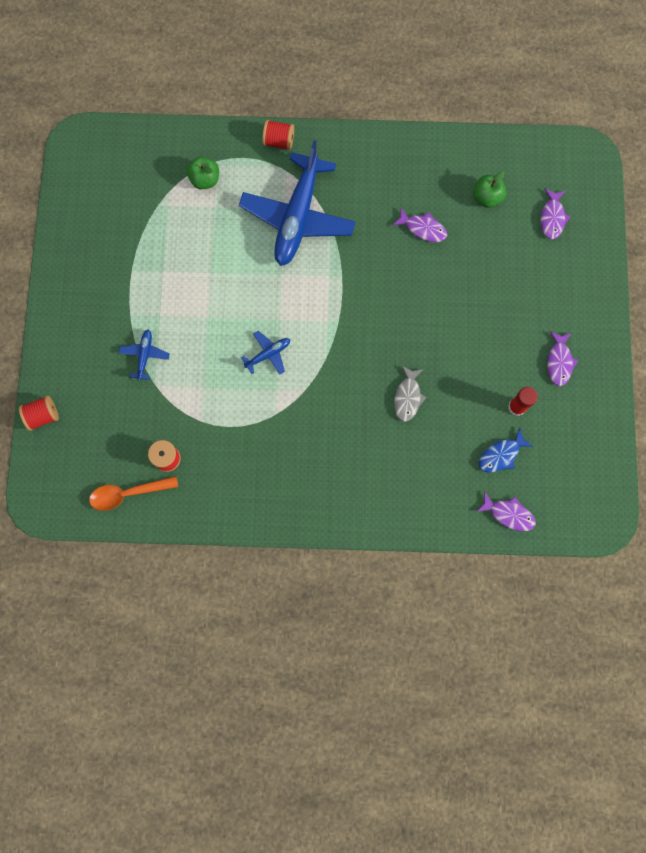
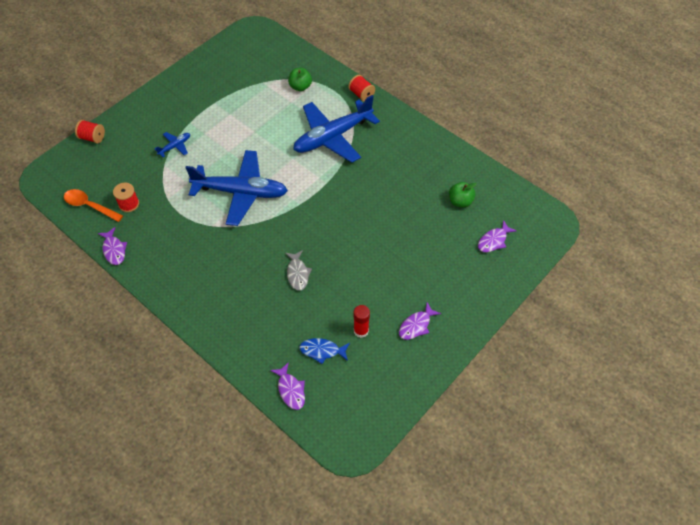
camera: 40 degrees right, 20 degrees down
(268, 354) = (241, 192): blue plane -> blue plane, size x2.39
(408, 397) = (297, 274): grey fish -> grey fish turned 60 degrees counterclockwise
(423, 228) = (402, 191): purple fish -> purple fish (114, 250)

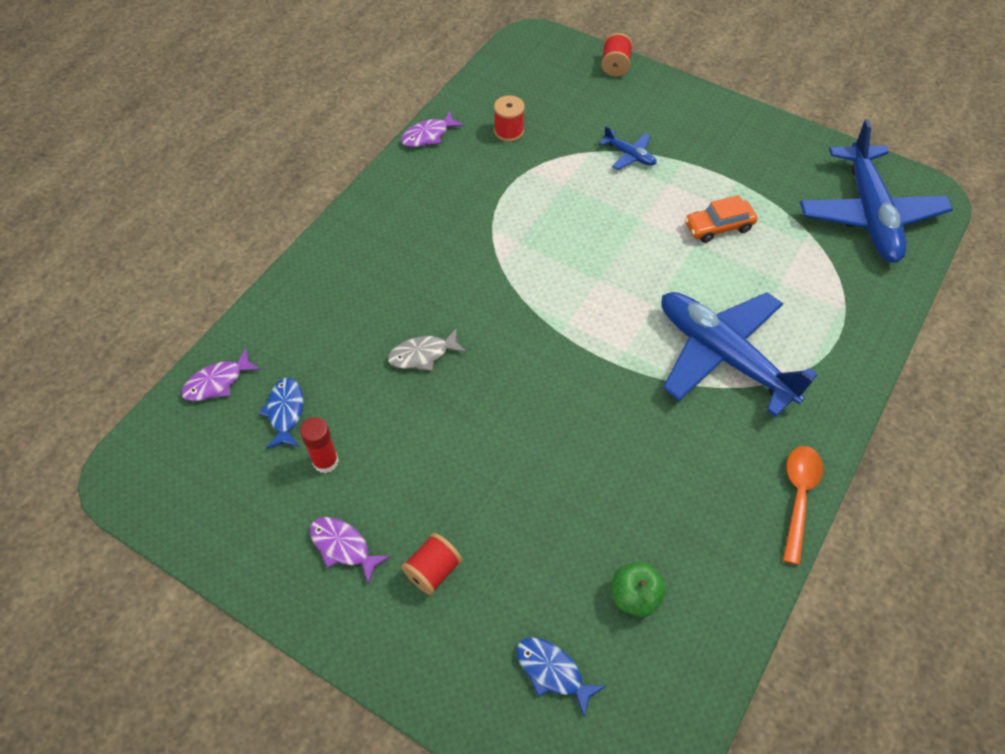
camera: 80 degrees right, 0 degrees up
(89, 206) = (496, 93): orange spoon -> orange spoon (798, 497)
(241, 192) = (563, 252): blue plane -> blue plane (869, 215)
(245, 118) = (718, 227): none -> orange car
(300, 87) = (823, 288): green apple -> none
(361, 94) = (846, 385): red spool -> red spool (433, 570)
(493, 241) = (552, 672): purple fish -> blue fish

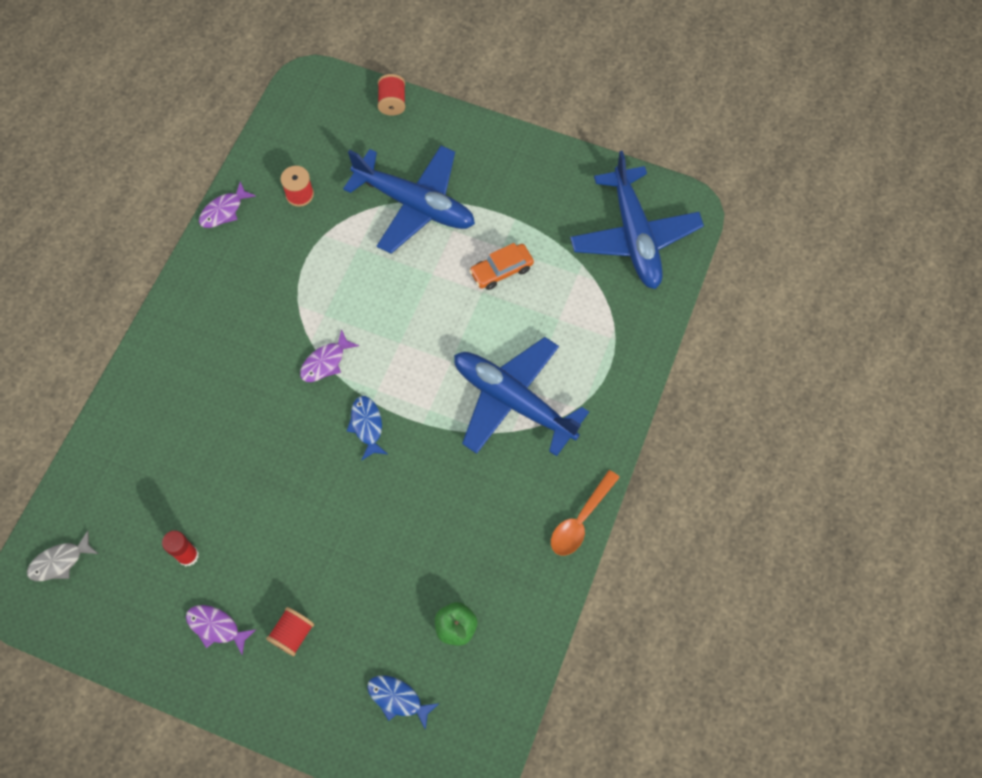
camera: 10 degrees left, 10 degrees up
(217, 382) = (79, 498): purple fish -> purple fish (325, 362)
(285, 412) = (144, 516): blue fish -> blue fish (367, 425)
(422, 355) = (254, 442): grey fish -> grey fish (60, 562)
(630, 155) = (415, 205): blue plane -> blue plane, size x2.39
(798, 497) = (580, 520): orange spoon -> orange spoon turned 150 degrees counterclockwise

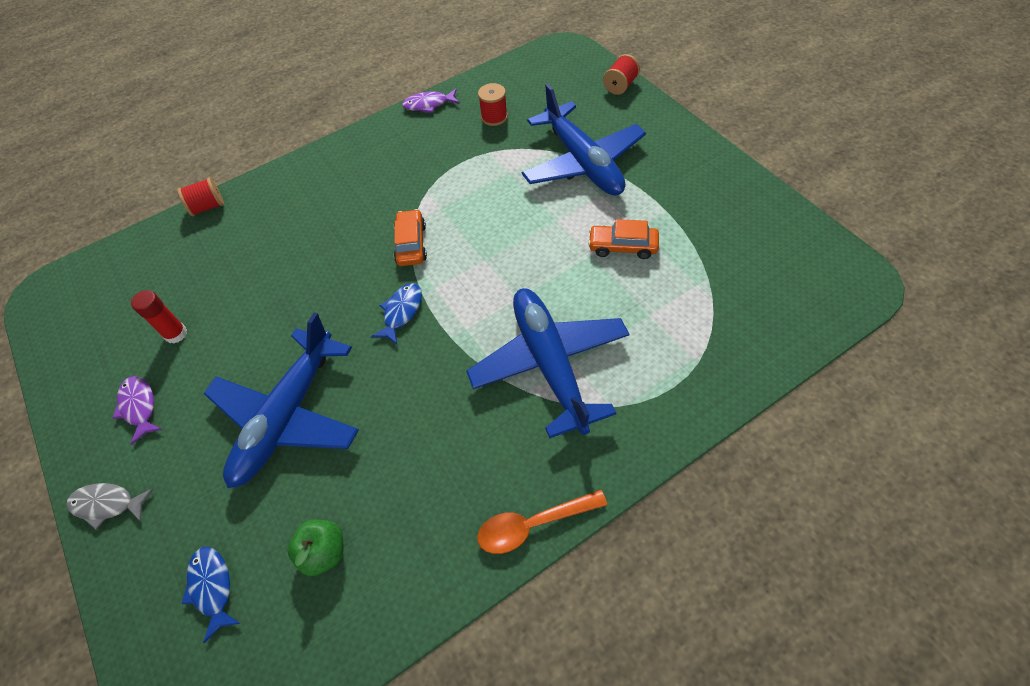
camera: 40 degrees right, 10 degrees down
(60, 562) = (93, 284): grey fish -> grey fish (107, 504)
(293, 634) = (186, 455): red spool -> red spool (208, 207)
(325, 362) = (411, 244): purple fish -> orange car
(634, 237) = (782, 279): blue plane -> blue plane (287, 416)

